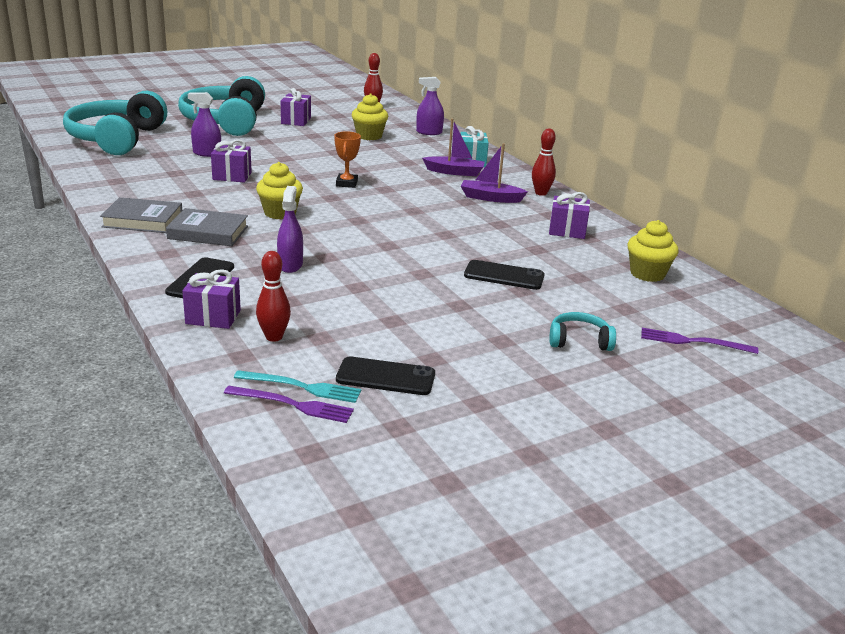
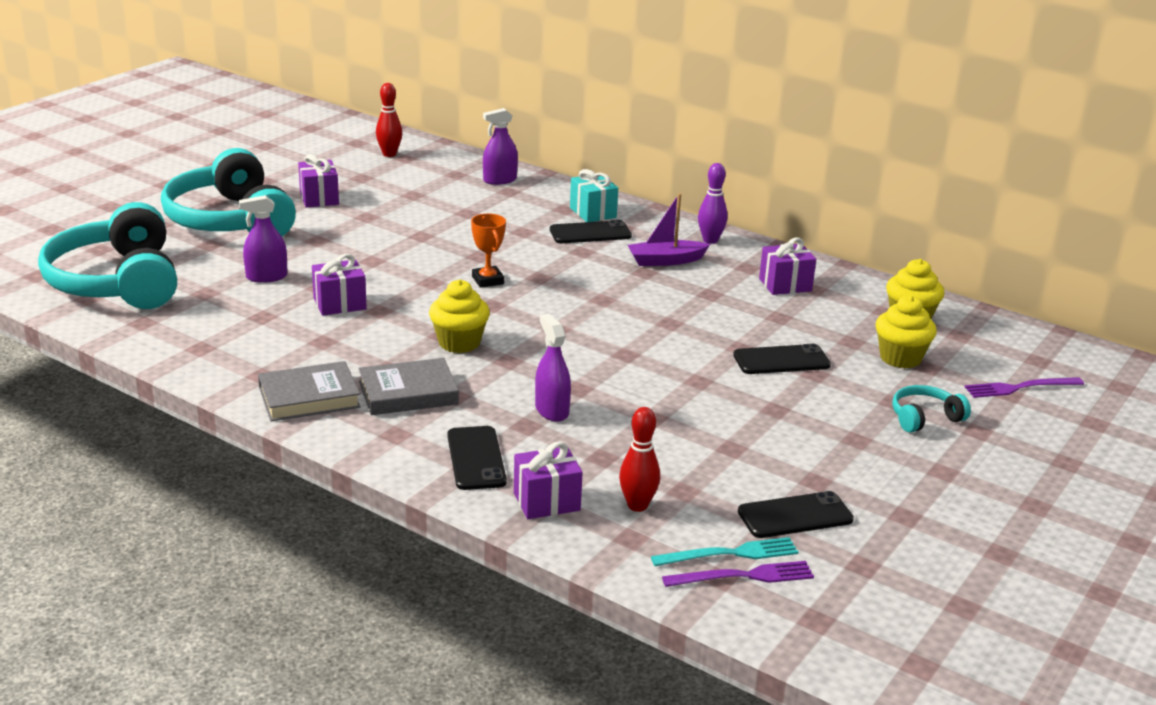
camera: 25 degrees left, 0 degrees up
(369, 136) = (436, 202): yellow cupcake -> yellow cupcake (900, 358)
(455, 172) = (590, 233): purple boat -> black phone
(541, 193) = (710, 240): red bowling pin -> purple bowling pin

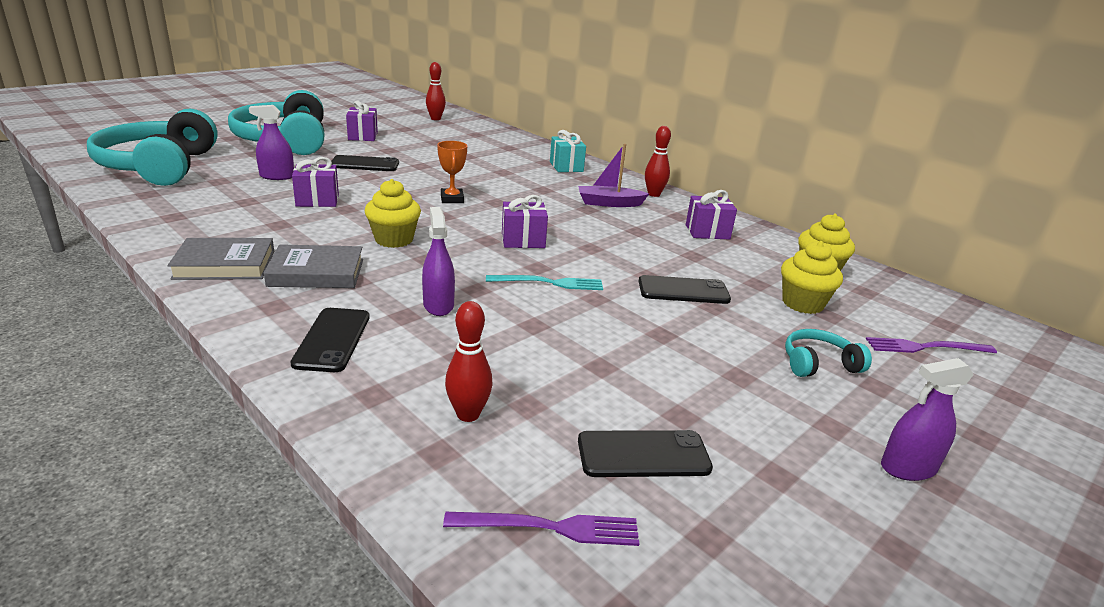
camera: 10 degrees right, 0 degrees up
(500, 180) = (506, 140): purple spray bottle -> purple spray bottle (908, 468)
(546, 501) = (372, 395): purple gift -> purple gift (523, 240)
(590, 233) = (556, 179): black phone -> black phone (365, 164)
(710, 240) = (654, 194): purple bowling pin -> red bowling pin
(730, 554) = (546, 493): turquoise fork -> turquoise fork (549, 283)

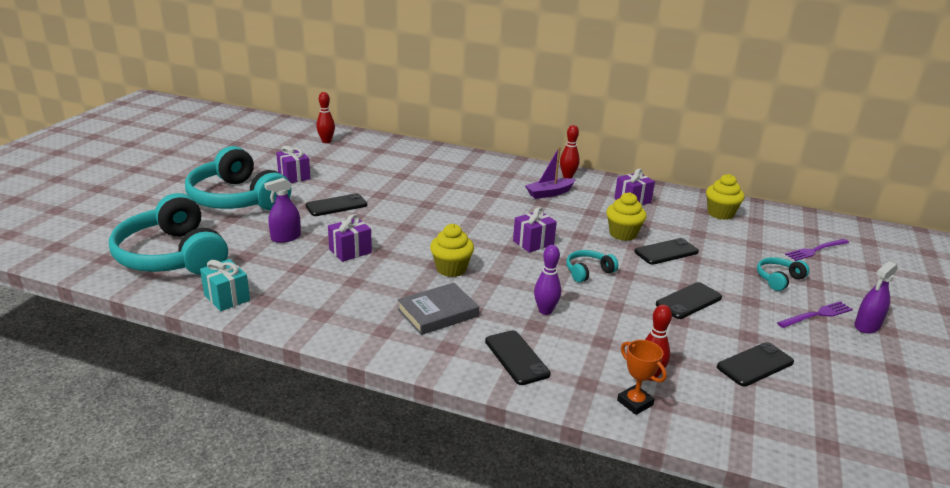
camera: 25 degrees left, 0 degrees up
(225, 265) = (367, 328): grey book -> none
(438, 305) = (545, 311): purple spray bottle -> purple bowling pin
(452, 199) = (443, 221): orange trophy -> orange trophy (635, 403)
(549, 283) = (588, 272): turquoise fork -> turquoise headphones
(549, 528) = (757, 419): purple fork -> purple fork (816, 315)
(566, 167) = (483, 166): turquoise gift -> turquoise gift (227, 298)
(643, 349) = (688, 301): none -> black phone
(802, 303) = (734, 240): yellow cupcake -> yellow cupcake (623, 234)

